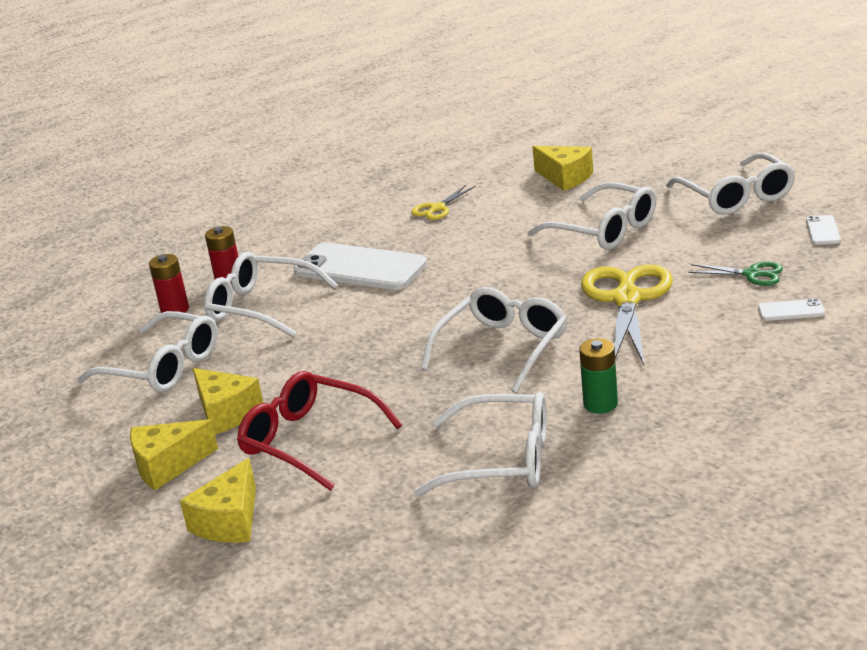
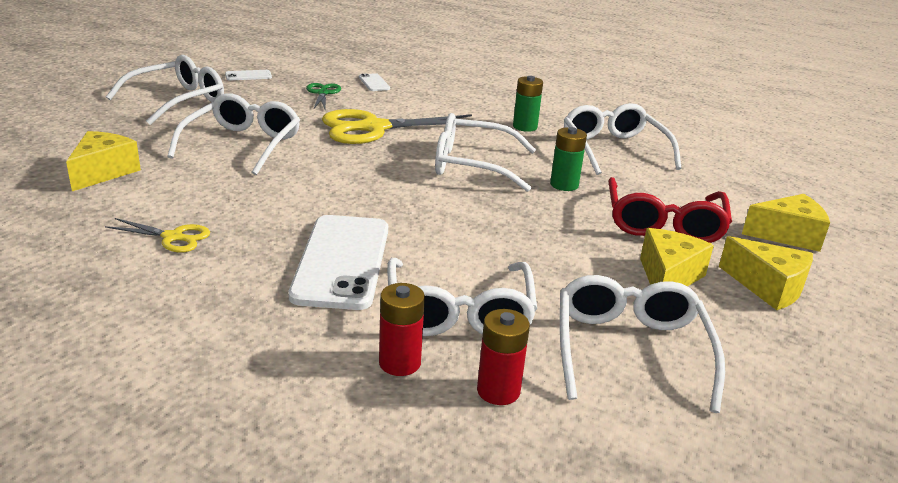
camera: 120 degrees left, 0 degrees up
(426, 397) = (564, 185): none -> green battery

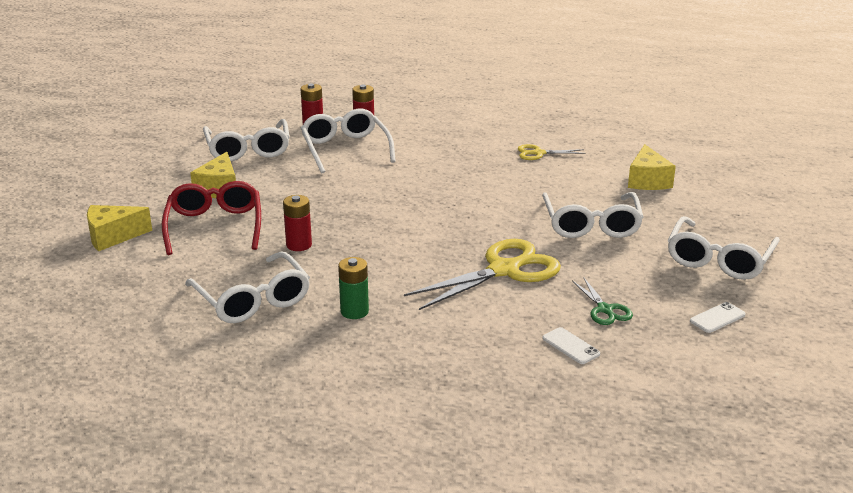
camera: 165 degrees right, 0 degrees up
(342, 261) = (428, 160): white phone -> none
(473, 165) = (385, 248): white glasses -> none
(564, 185) = (299, 245): green battery -> red battery
(768, 287) = (151, 195): yellow cheese -> none

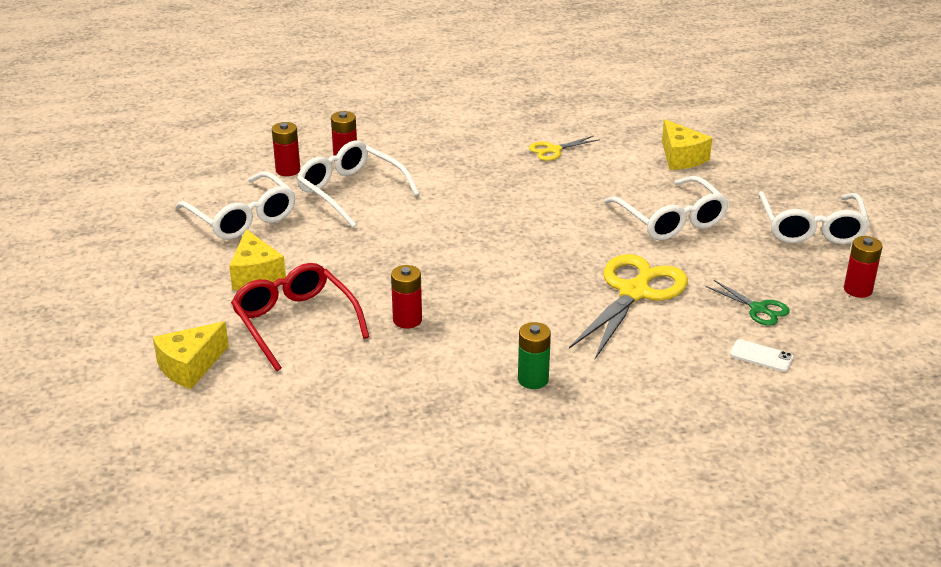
camera: 25 degrees left, 5 degrees up
(252, 299) = (418, 397): white glasses -> none
(717, 318) = (858, 289): white phone -> red battery

